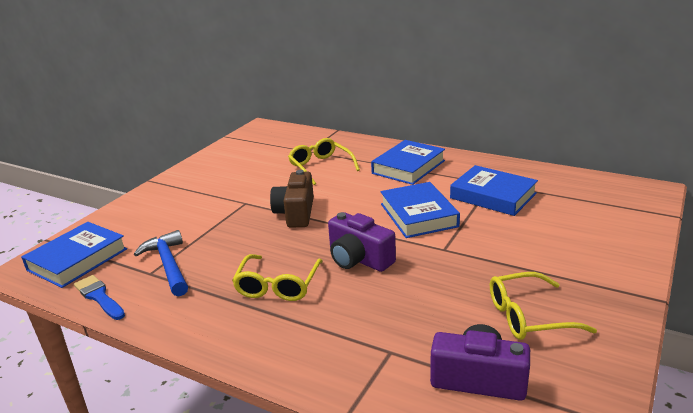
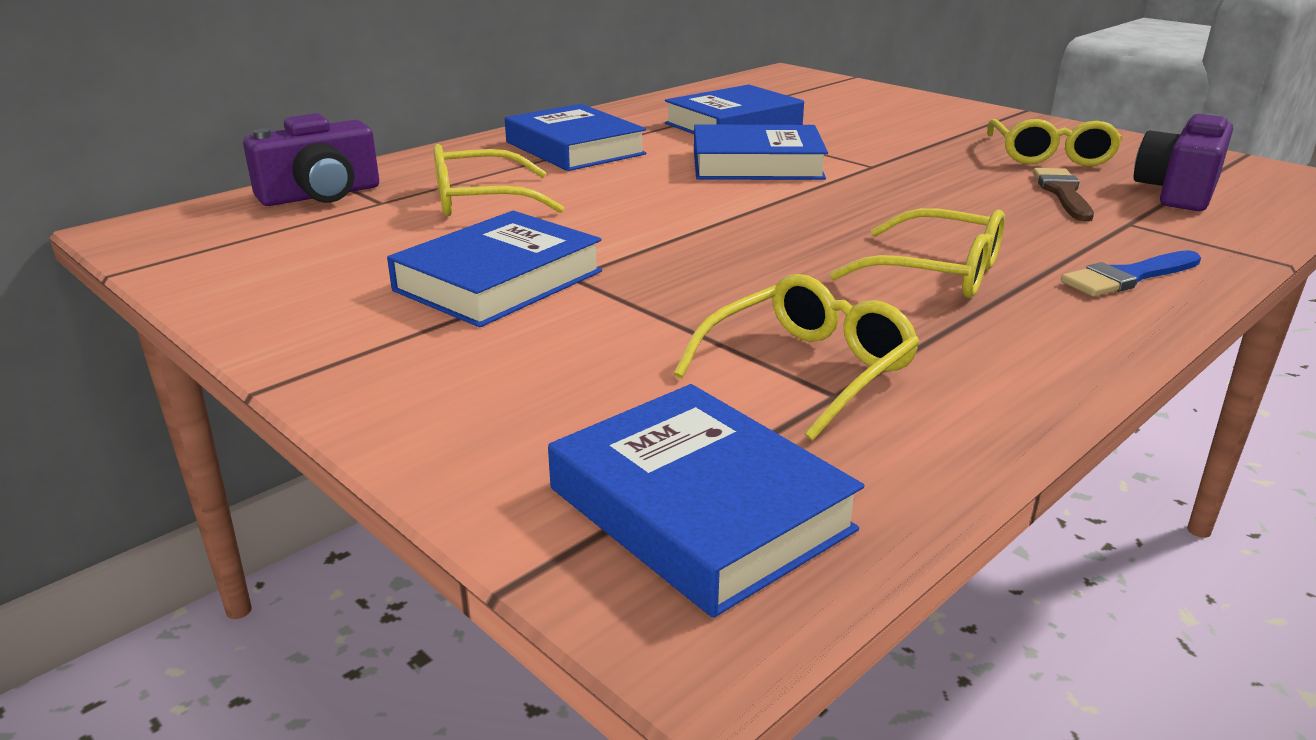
camera: 75 degrees left, 0 degrees up
(99, 297) = (924, 464): blue brush -> blue brush (1128, 277)
(168, 265) = (807, 370): blue hammer -> yellow glasses
(236, 191) = (499, 281): none -> blue book
(296, 213) = (668, 237): brown camera -> none
(359, 259) = (874, 212): purple camera -> purple camera (321, 195)
(438, 323) = (1063, 193): none -> brown brush

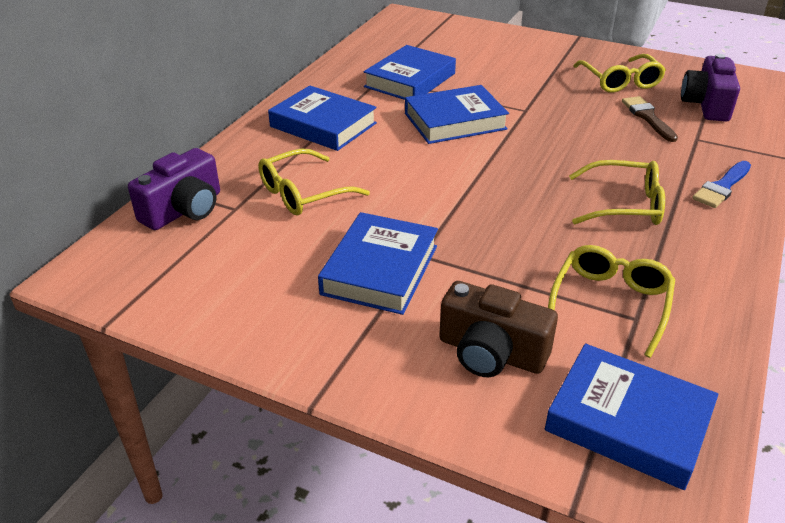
camera: 20 degrees left, 10 degrees up
(562, 388) = (491, 353): none -> brown camera

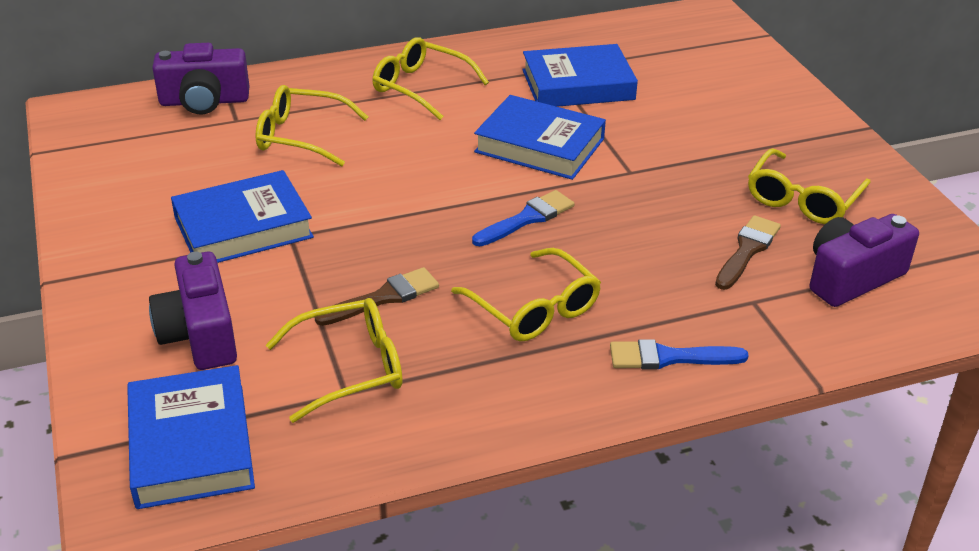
camera: 45 degrees right, 0 degrees up
(323, 125) = (421, 87): blue book -> yellow glasses
(491, 353) = (200, 334): brown camera -> purple camera
(527, 162) = (527, 218): none -> blue brush
(545, 252) = (383, 297): none -> brown brush

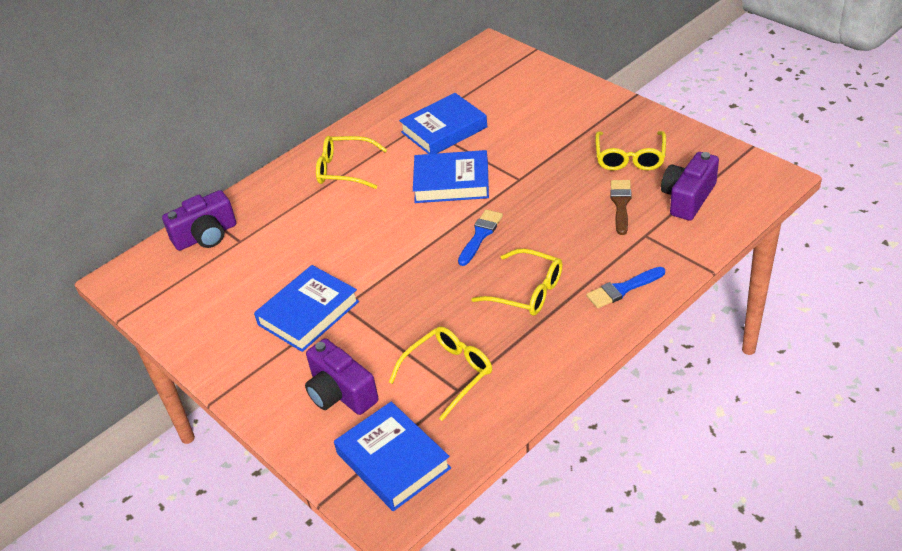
camera: 20 degrees left, 5 degrees up
(302, 136) = (294, 235): yellow glasses -> none
(383, 297) = (433, 322): brown brush -> none

